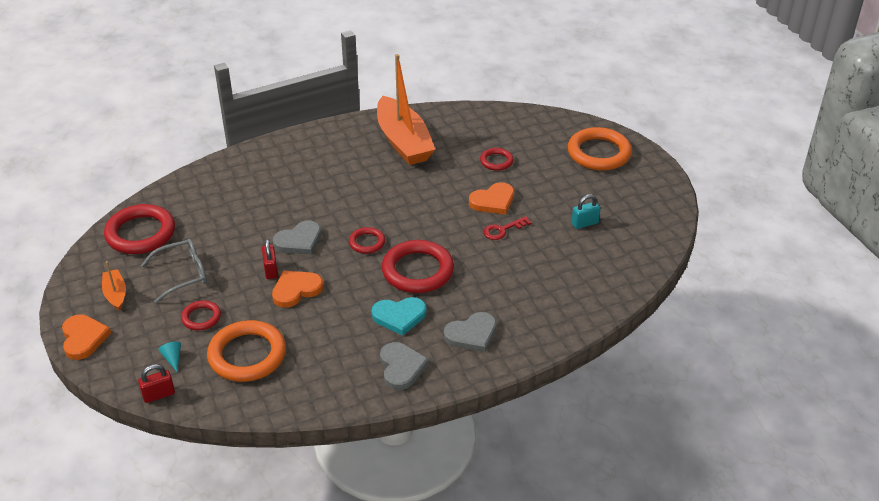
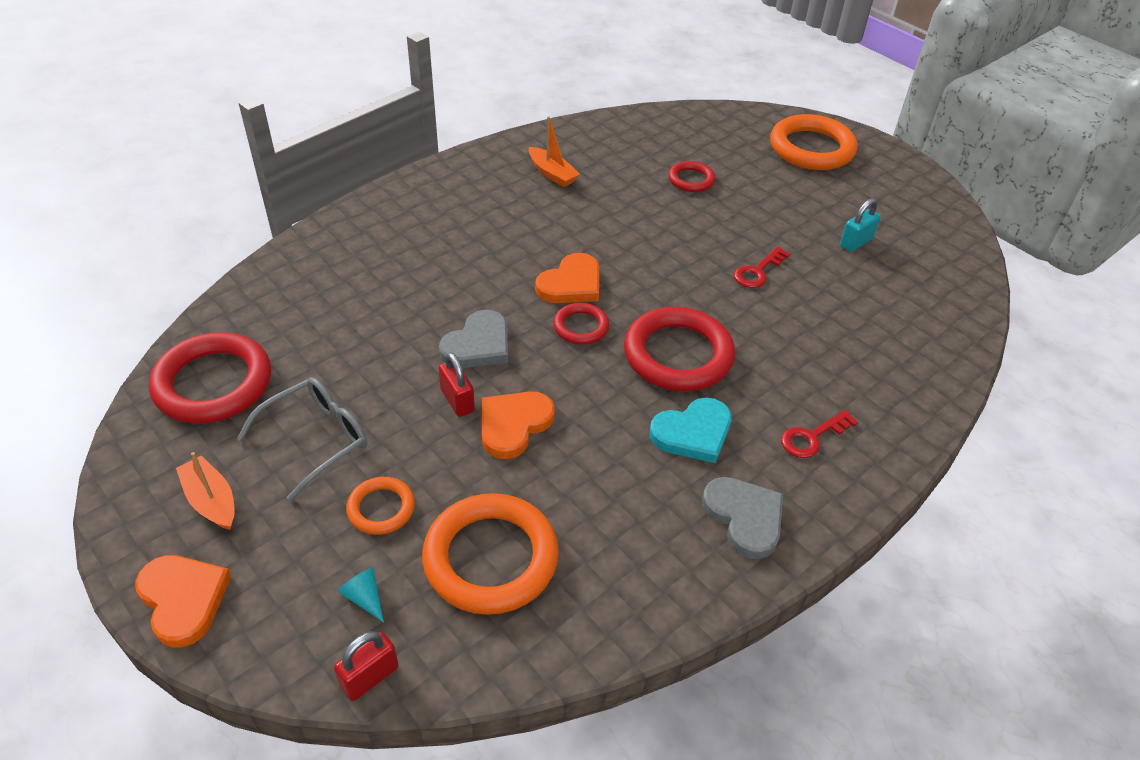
camera: 20 degrees left, 5 degrees up
(201, 317) = (381, 508): red ring -> orange ring
(403, 142) = (552, 174): orange boat -> orange boat, size x0.45
(472, 334) = (812, 437): grey heart -> red key
(493, 201) = (720, 234): orange heart -> orange heart (571, 284)

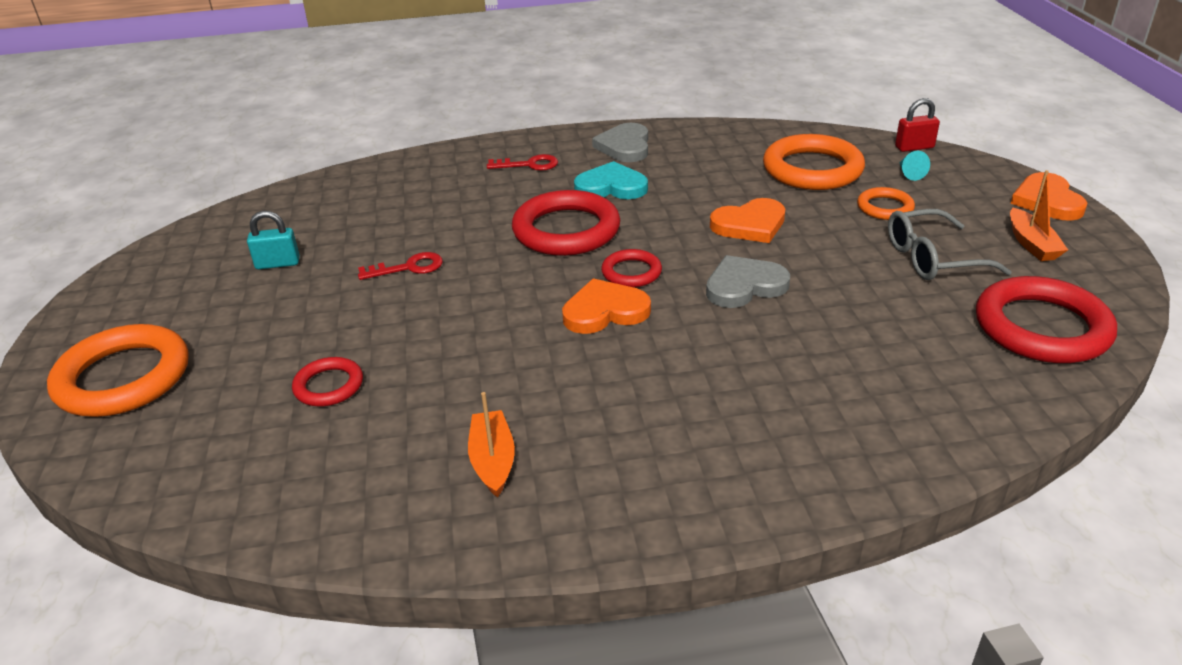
camera: 145 degrees left, 10 degrees down
(457, 401) = (790, 251): red padlock -> none

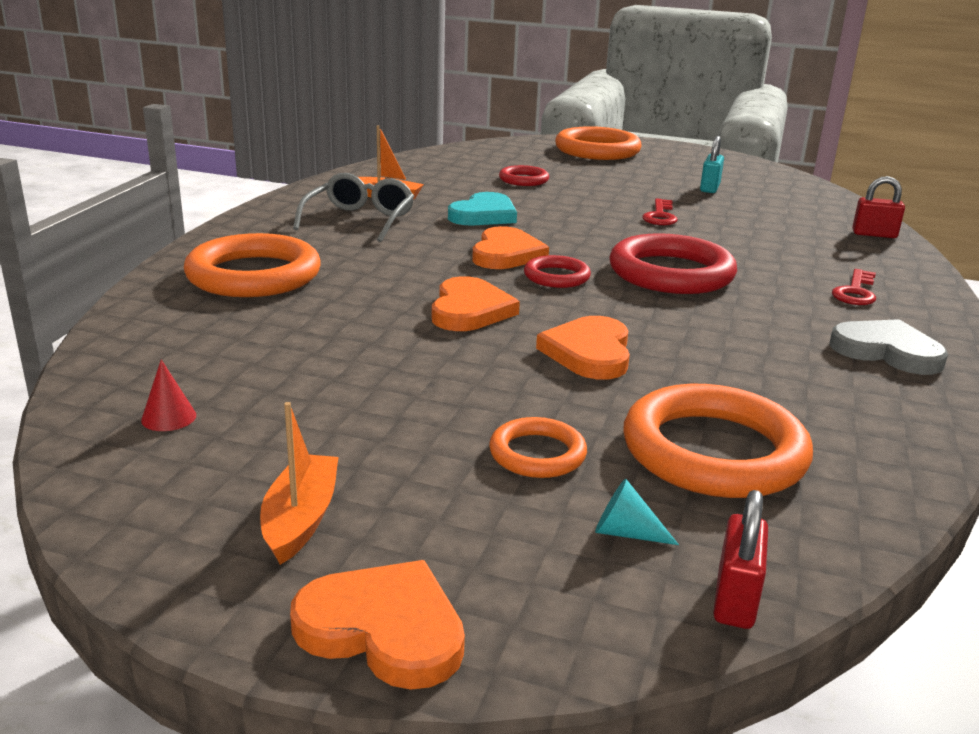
camera: 115 degrees right, 10 degrees down
(377, 173) = (874, 234): none -> red padlock
(611, 187) = (760, 314): turquoise heart -> turquoise heart (484, 215)
(744, 286) = (469, 310): grey heart -> orange heart
(821, 422) = (254, 275): none -> orange ring
(932, 258) = (378, 424): grey glasses -> grey glasses (359, 220)
(1032, 244) = (300, 519): orange boat -> orange boat turned 75 degrees clockwise
(1041, 327) = (169, 417): red ring -> red cone

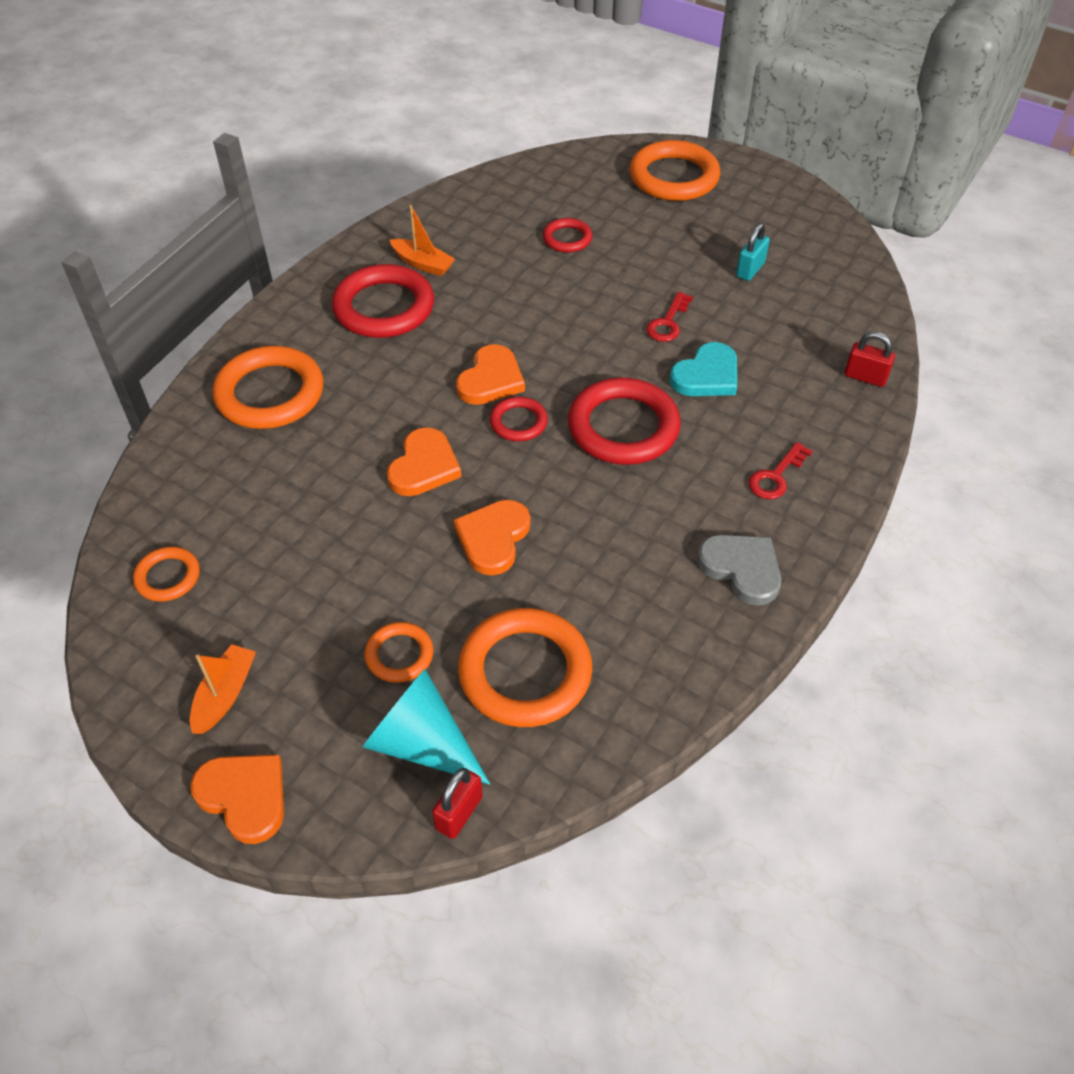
camera: 15 degrees right, 25 degrees up
(169, 417) = (168, 577): red cone -> orange ring
(359, 220) = (384, 307): grey glasses -> red ring
(484, 215) = (499, 307): turquoise heart -> turquoise heart (707, 375)
(625, 533) = (421, 743): turquoise cone -> turquoise cone, size x2.38

